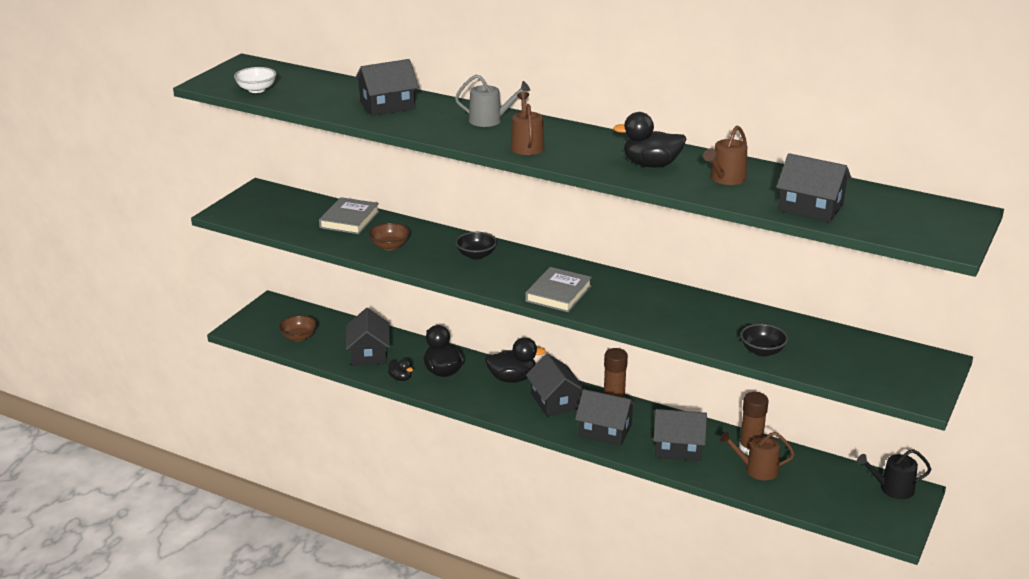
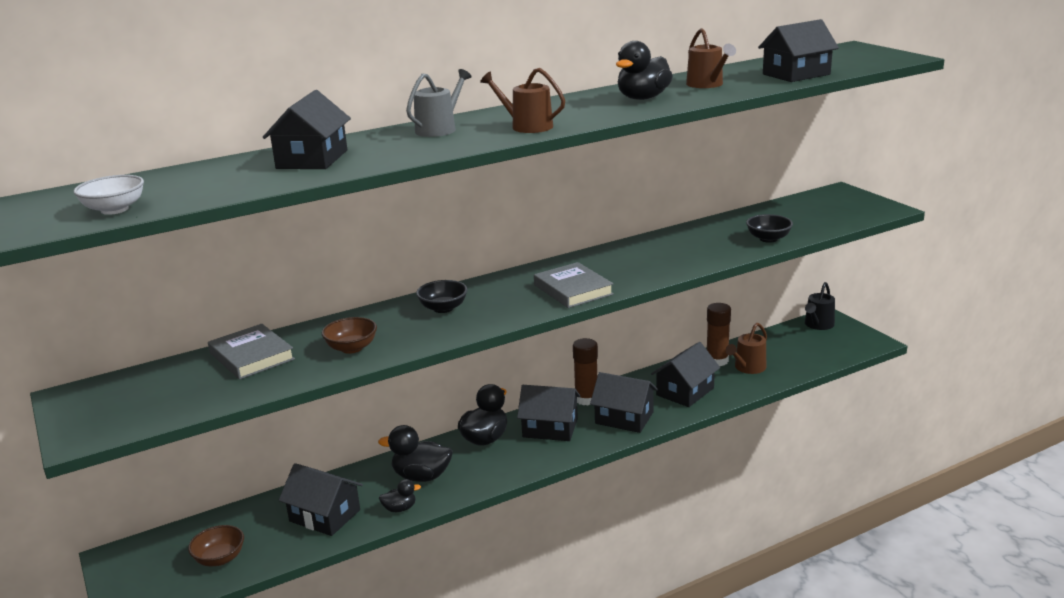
camera: 55 degrees left, 5 degrees down
(605, 430) = (624, 418): black house -> black house turned 60 degrees clockwise

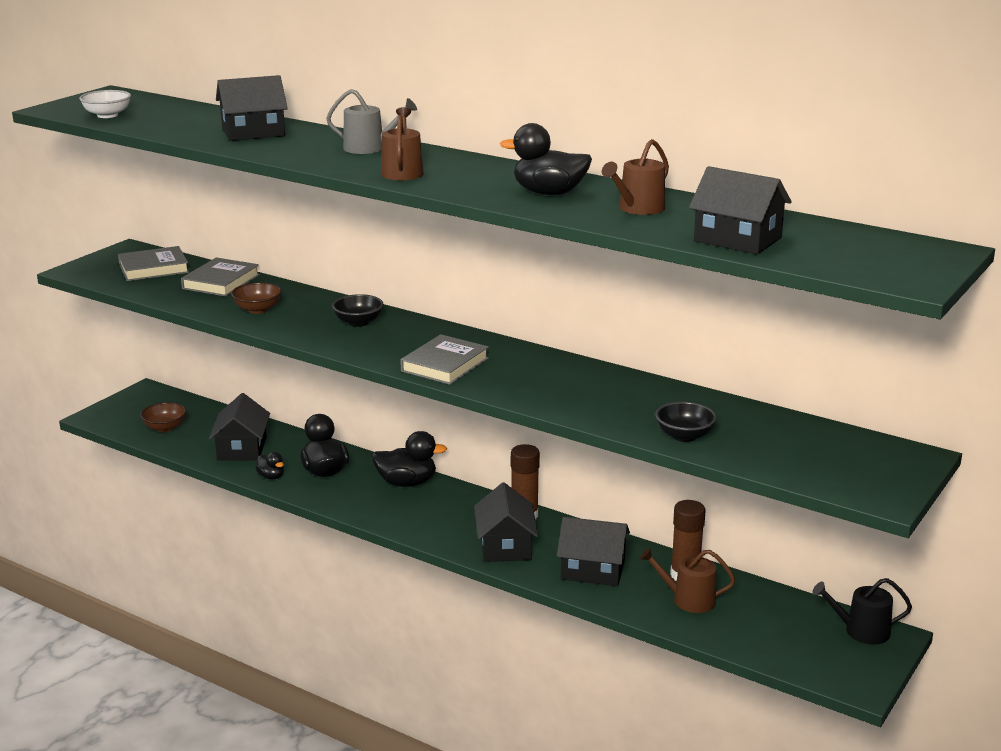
camera: 60 degrees right, 0 degrees up
(154, 388) = (153, 268): none -> grey book
(550, 428) = (452, 510): black house -> none

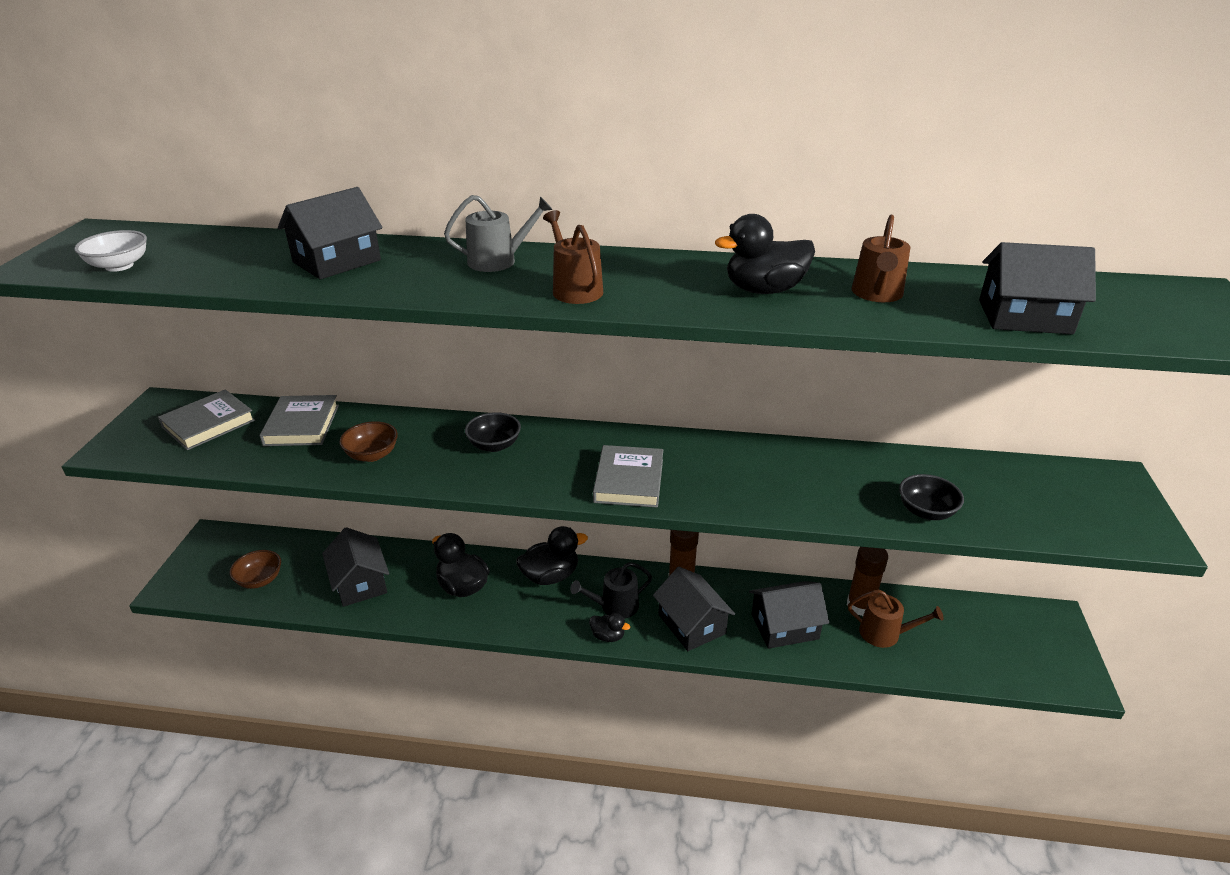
camera: 25 degrees left, 10 degrees up
(271, 476) = (413, 610): black duck -> black duck (608, 636)
(688, 599) = (885, 633): brown watering can -> brown watering can turned 150 degrees counterclockwise
(861, 631) = (1032, 619): black watering can -> black watering can (615, 606)

